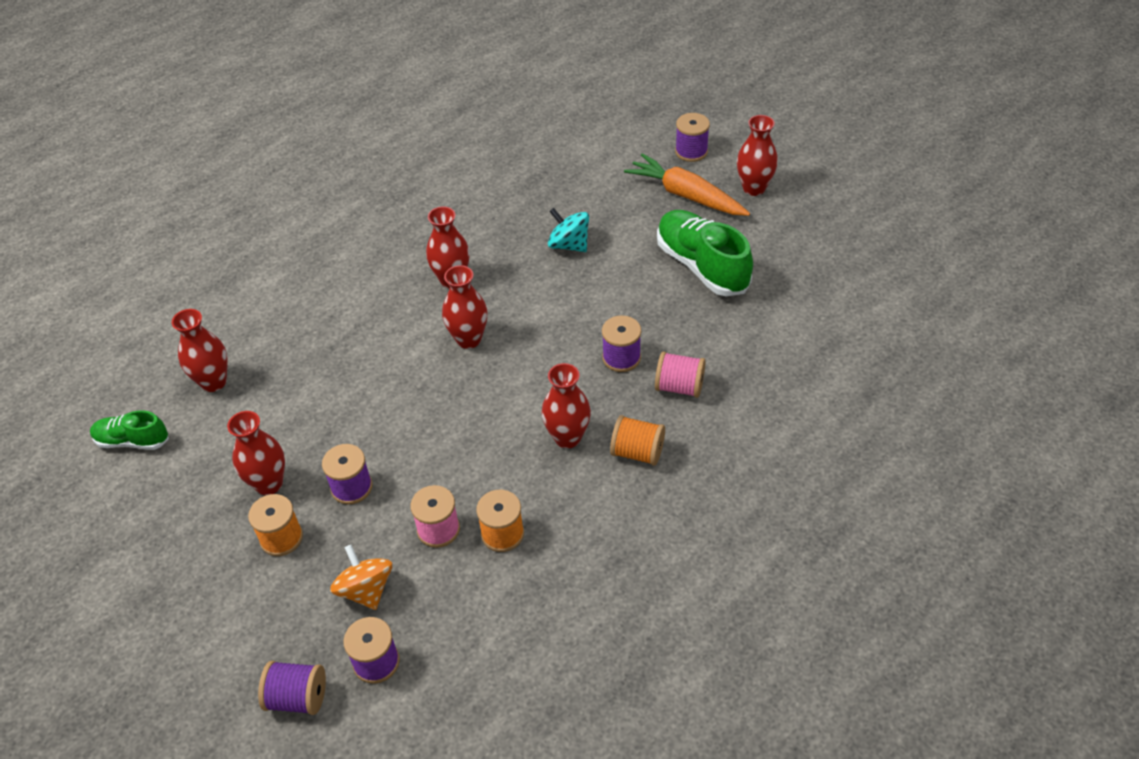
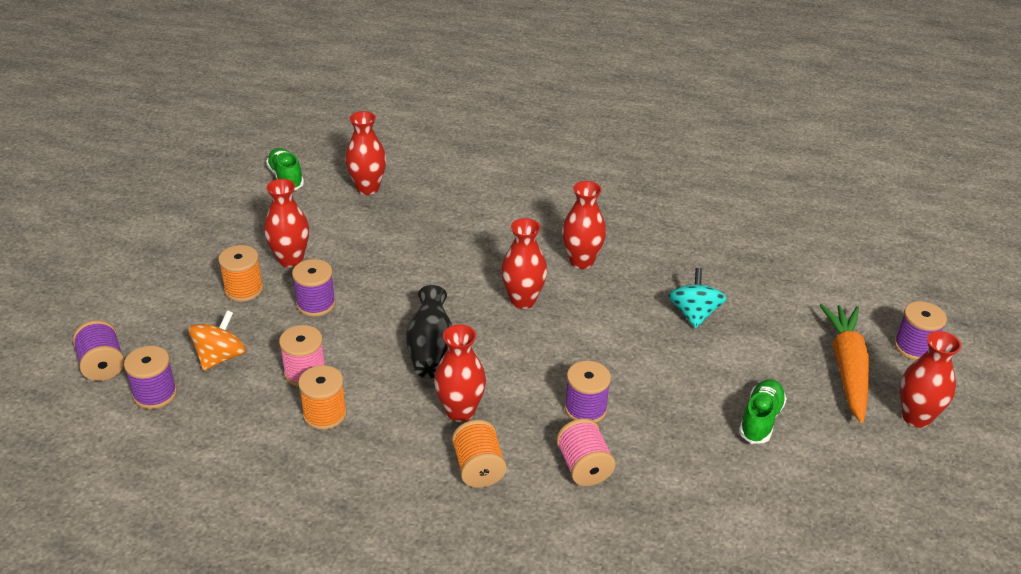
camera: 55 degrees right, 10 degrees down
(481, 427) = (431, 351): none -> black vase
(702, 266) = (760, 420): green shoe -> green shoe, size x0.57

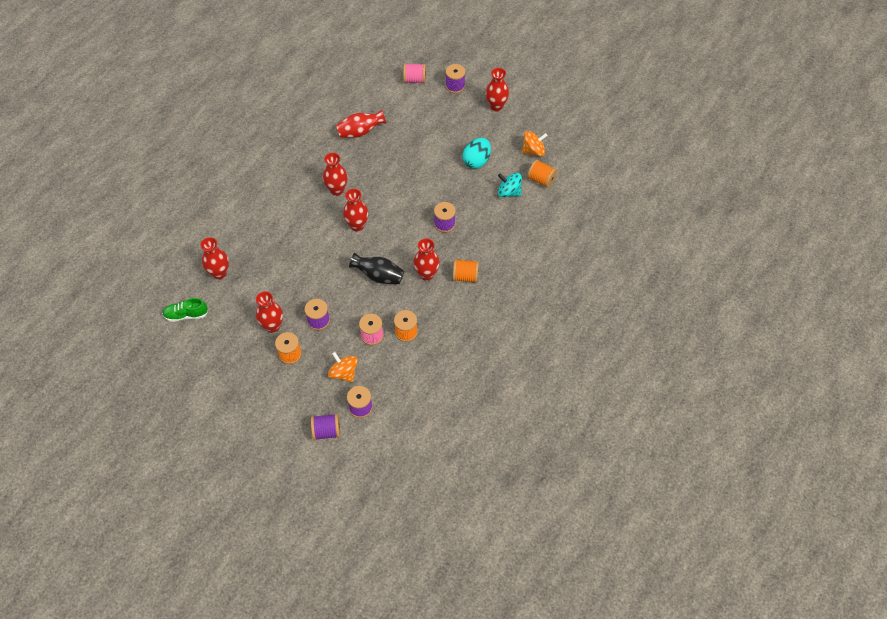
camera: 70 degrees left, 20 degrees up
(584, 467) = (479, 236): pink spool -> pink spool (414, 80)
(694, 314) = (398, 158): turquoise spinning top -> turquoise spinning top (509, 192)
(717, 257) = (360, 132): none -> red vase
(760, 420) = (476, 161): green shoe -> turquoise egg
(785, 536) = (541, 180): none -> orange spool
(846, 368) = (458, 116): orange carrot -> none
(850, 504) = (533, 151): none -> orange spinning top

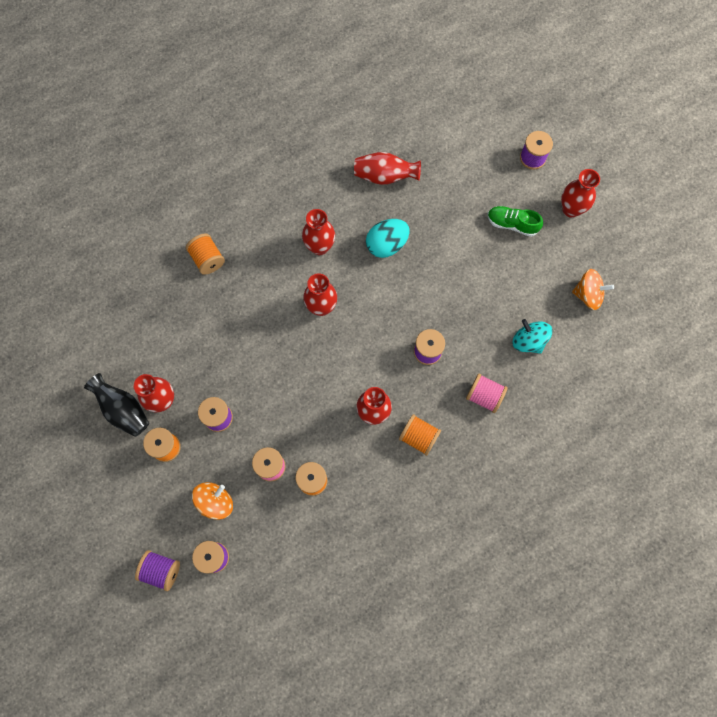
camera: 25 degrees right, 15 degrees up
(186, 315) = (74, 340): green shoe -> green shoe (512, 224)
(219, 273) = (135, 301): red vase -> none
(344, 373) = (215, 502): orange spinning top -> orange spinning top turned 60 degrees clockwise
(379, 276) = (315, 389): black vase -> black vase (123, 410)
(414, 80) = (486, 128): pink spool -> pink spool (484, 396)
(476, 161) = (509, 279): turquoise egg -> turquoise egg (386, 244)
(541, 180) = (578, 341): orange spool -> orange spool (207, 259)

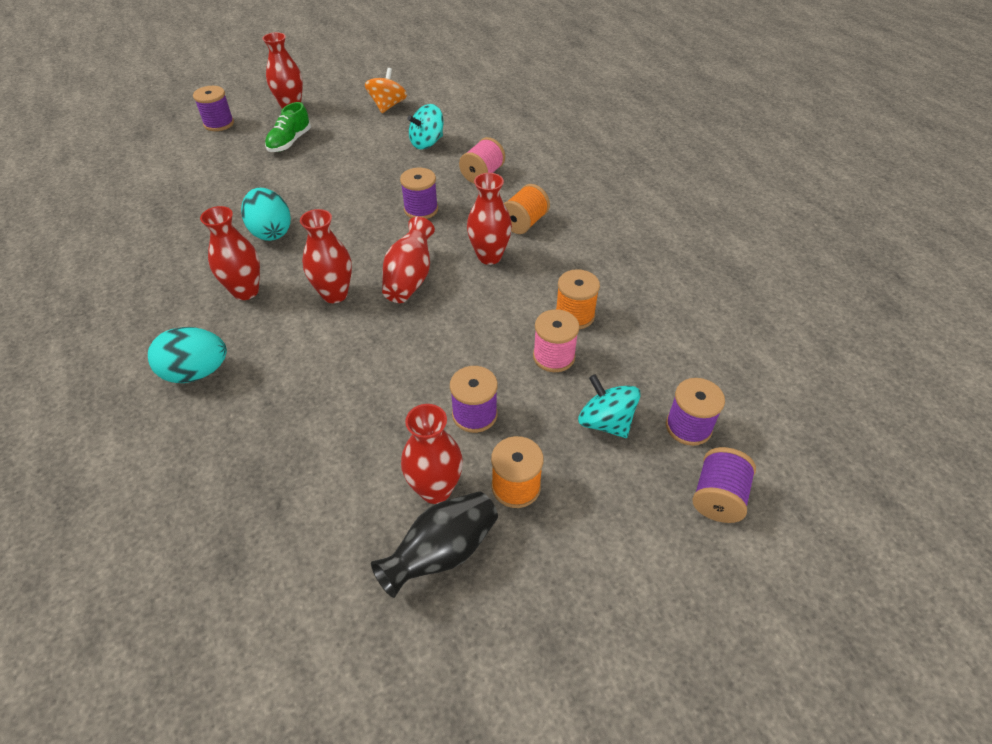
camera: 85 degrees left, 25 degrees down
(207, 259) = (206, 420): orange spool -> none
(215, 502) = (605, 422): orange spinning top -> turquoise spinning top
(244, 241) = (196, 372): none -> turquoise egg
(385, 176) = (175, 227): red vase -> red vase (410, 278)

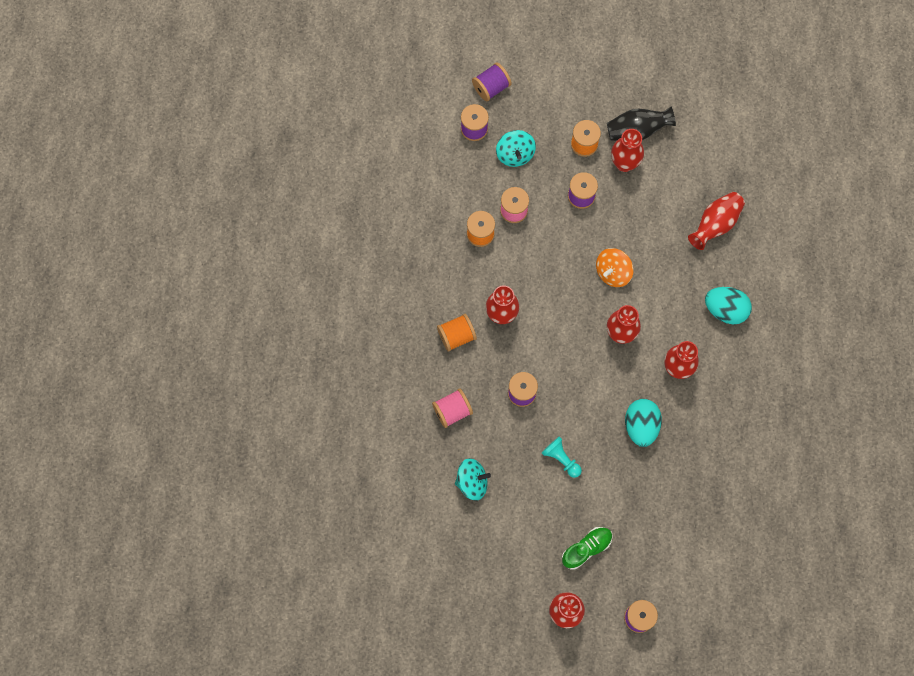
camera: 150 degrees left, 25 degrees up
(348, 182) = (561, 459): none -> turquoise pawn
(388, 106) = (476, 564): orange spinning top -> orange spinning top (613, 272)
(410, 278) = (565, 322): red vase -> red vase (715, 224)

